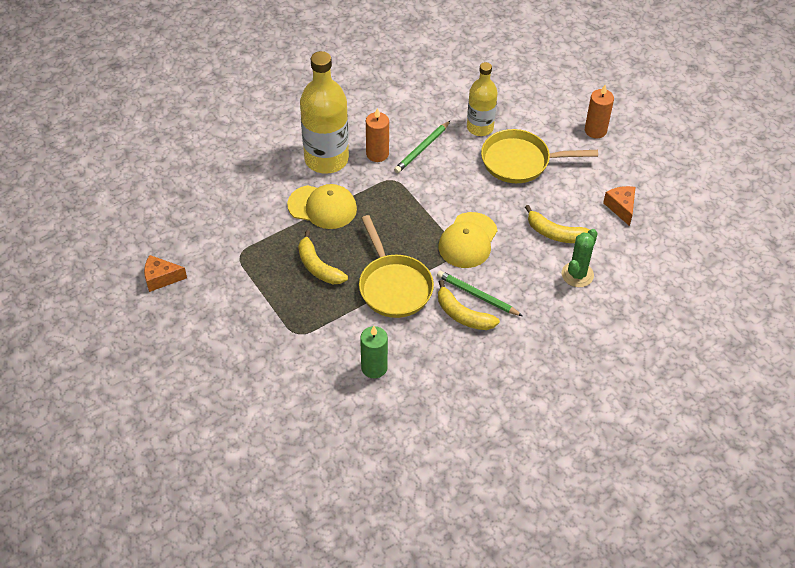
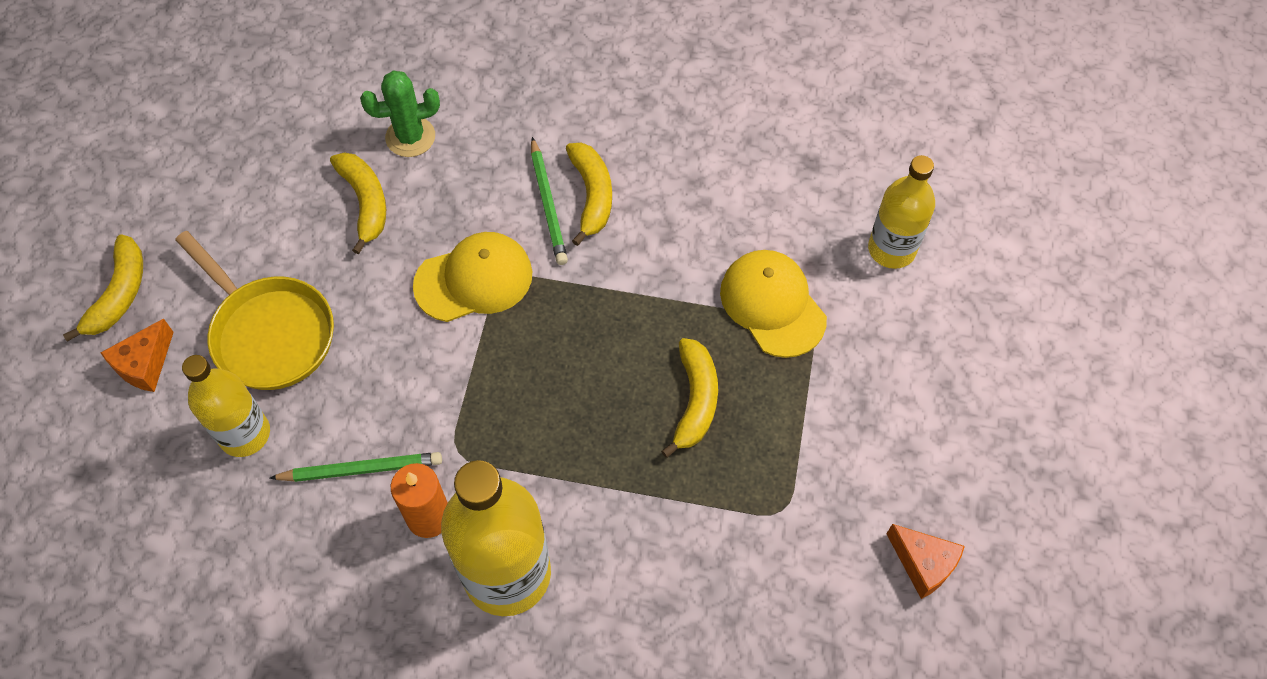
camera: 135 degrees left, 10 degrees up
(292, 404) = (891, 249): none -> yellow bottle
(322, 207) = (597, 491): yellow cap -> yellow cap (772, 305)
(374, 367) = (758, 217): green candle -> none
(393, 286) = (630, 295): yellow pan -> none
(595, 130) = (119, 294): orange candle -> yellow banana
(621, 207) = (250, 170): orange cheese -> orange cheese (144, 365)

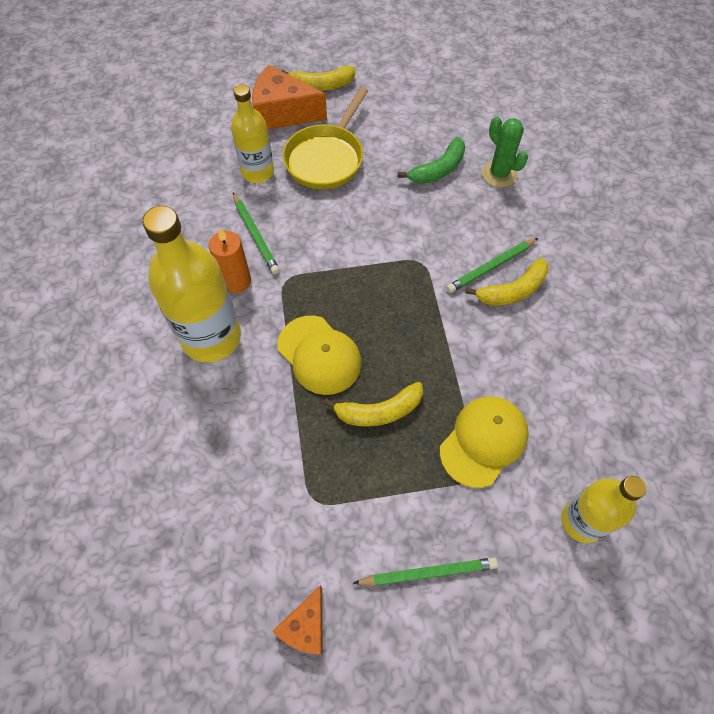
camera: 70 degrees right, 0 degrees up
(144, 365) = (283, 113): orange cheese -> orange cheese, size x1.72
(365, 203) = (438, 169): yellow banana -> green banana
(474, 279) = (411, 245): yellow cap -> yellow cap (319, 355)
(901, 417) = (428, 572): none -> green pencil

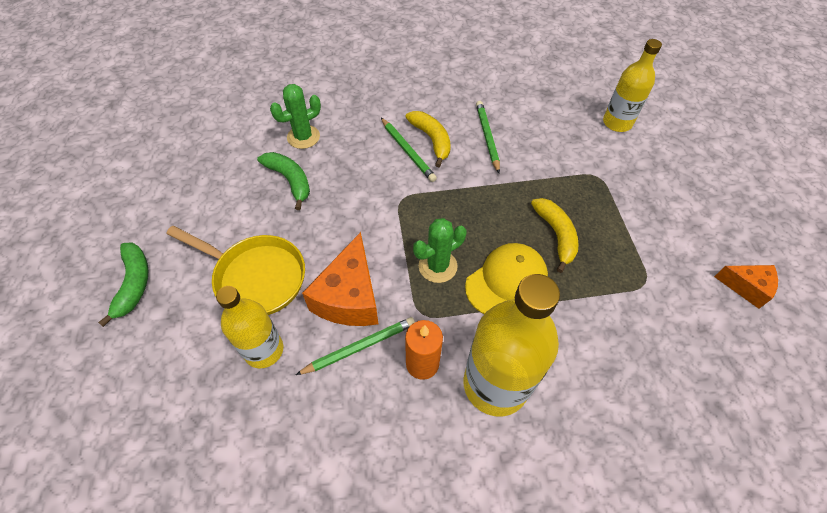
camera: 90 degrees left, 5 degrees down
(283, 113) = (169, 326): orange cheese -> orange cheese (349, 297)
(321, 85) = (134, 284): yellow banana -> green banana
(337, 294) = (437, 266): none -> green cactus
(428, 572) = (679, 208): green pencil -> green pencil (487, 137)
(483, 441) = (569, 169): yellow cap -> none

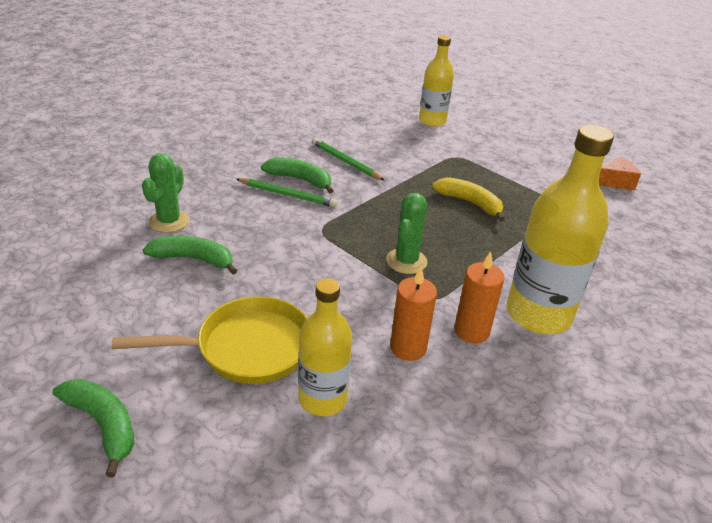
camera: 40 degrees left, 20 degrees down
(349, 297) = (357, 318): orange cheese -> none
(359, 347) = (408, 348): green pencil -> orange candle
(432, 140) = (300, 180): yellow banana -> green banana
(506, 281) = (469, 246): yellow cap -> none

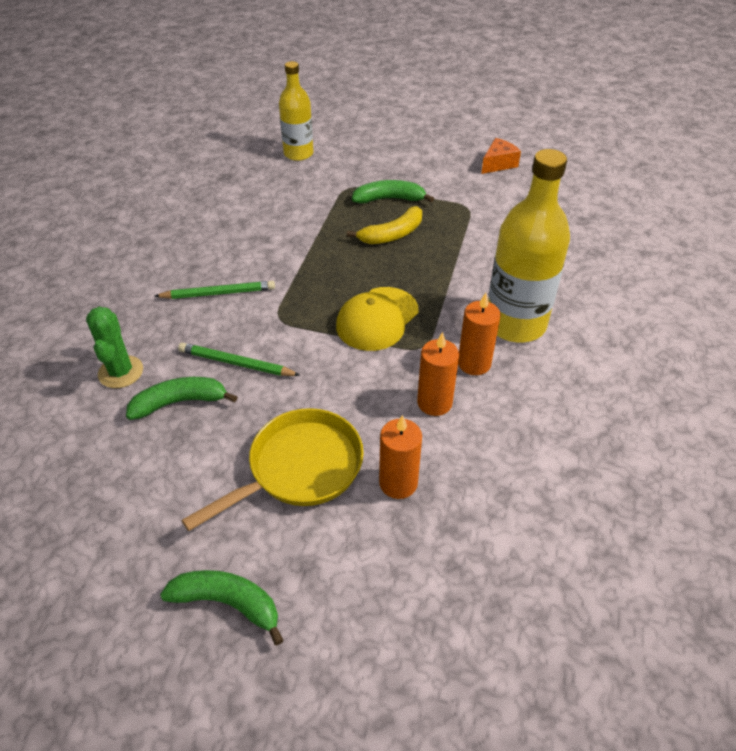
camera: 25 degrees left, 10 degrees up
(300, 180) = (218, 271): green banana -> green banana (389, 199)
(322, 399) = (398, 483): yellow bottle -> orange candle
(345, 162) = (248, 233): green pencil -> green pencil (236, 363)
(406, 261) = (377, 319): green cactus -> yellow cap
(470, 203) = (392, 234): yellow banana -> yellow banana turned 135 degrees clockwise

